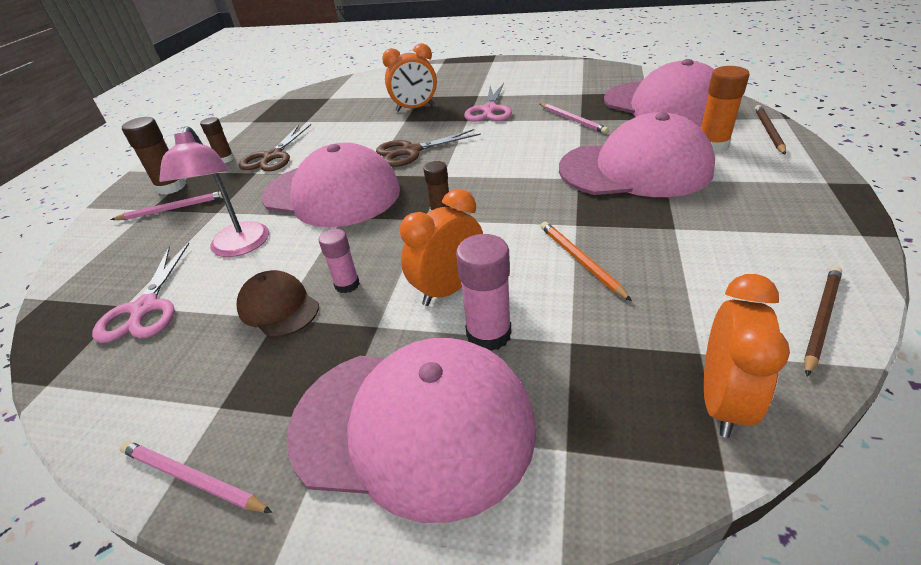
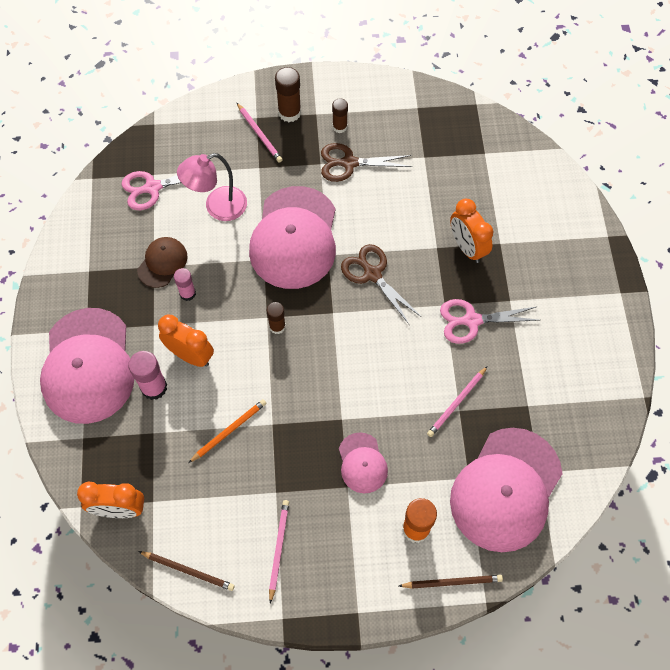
camera: 70 degrees right, 25 degrees up
(192, 479) = (49, 281): pink pencil -> pink pencil (278, 549)
(635, 169) = (362, 463): pink cap -> pink cap, size x0.48

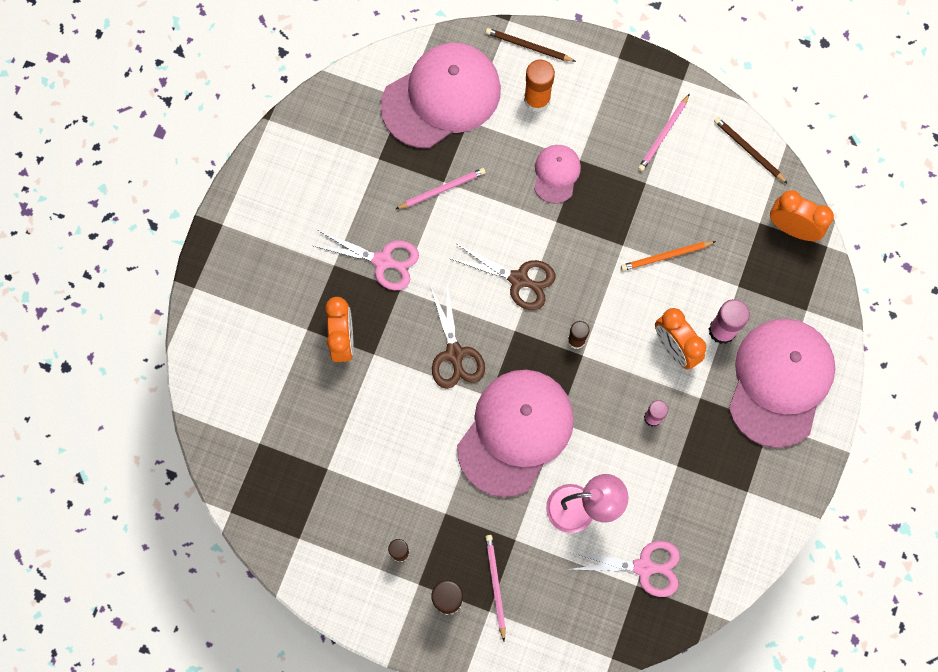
camera: 155 degrees left, 10 degrees up
(162, 263) = (666, 465): brown cap -> none
(349, 163) = (413, 499): brown scissors -> brown scissors (519, 279)

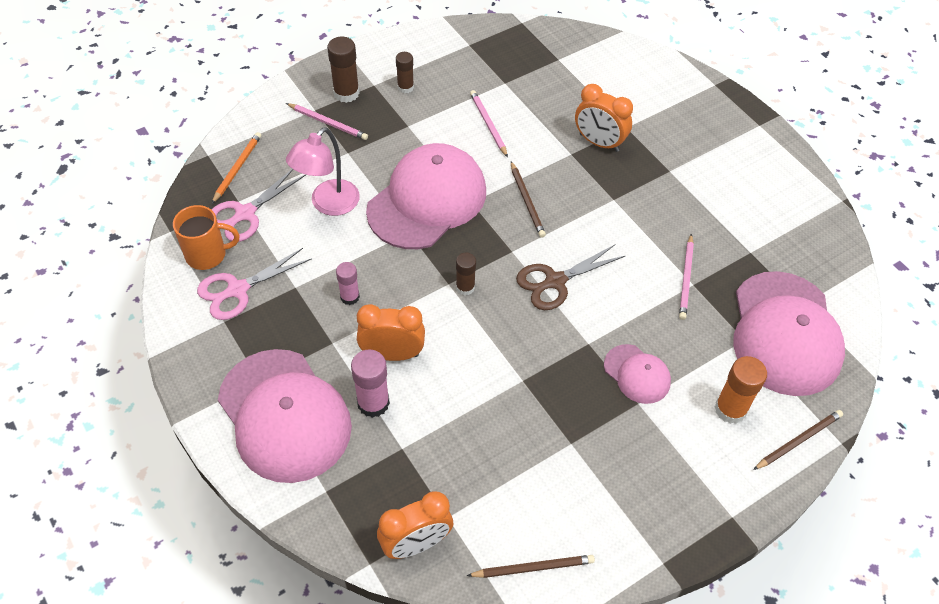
camera: 125 degrees right, 20 degrees down
(383, 261) = (648, 202): pink scissors -> pink scissors (238, 290)
(454, 354) = (527, 201): brown scissors -> brown pencil
(515, 432) = (427, 200): pink cap -> pink cap turned 120 degrees counterclockwise
(663, 134) = (612, 496): pink pencil -> pink pencil (488, 124)
(666, 256) = (482, 407): orange pencil -> orange pencil (237, 168)
(704, 560) = (207, 255): none -> orange mug

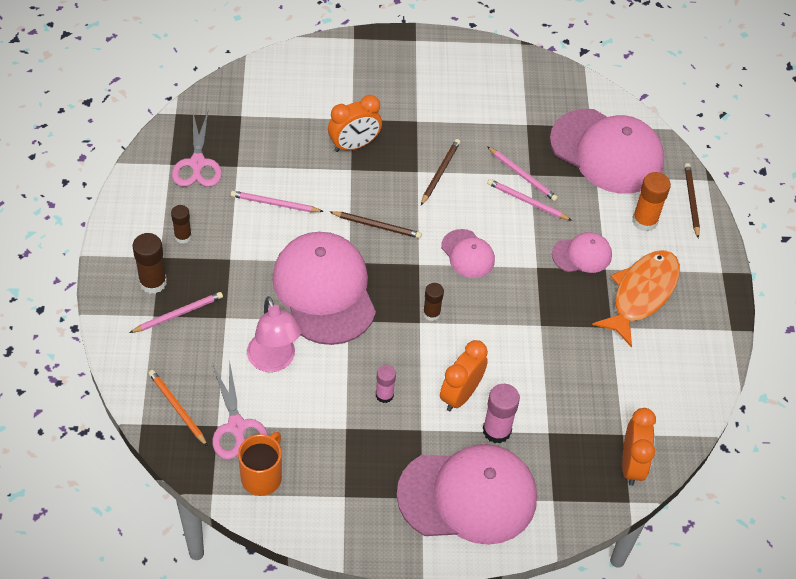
camera: 60 degrees left, 0 degrees up
(238, 290) = (318, 471): pink scissors -> pink scissors (197, 163)
(533, 567) = (691, 404): brown pencil -> brown pencil (440, 172)
(555, 281) = (467, 254): brown scissors -> pink cap
(634, 451) = (641, 294): none -> orange fish
(658, 297) = (527, 201): none -> pink pencil

